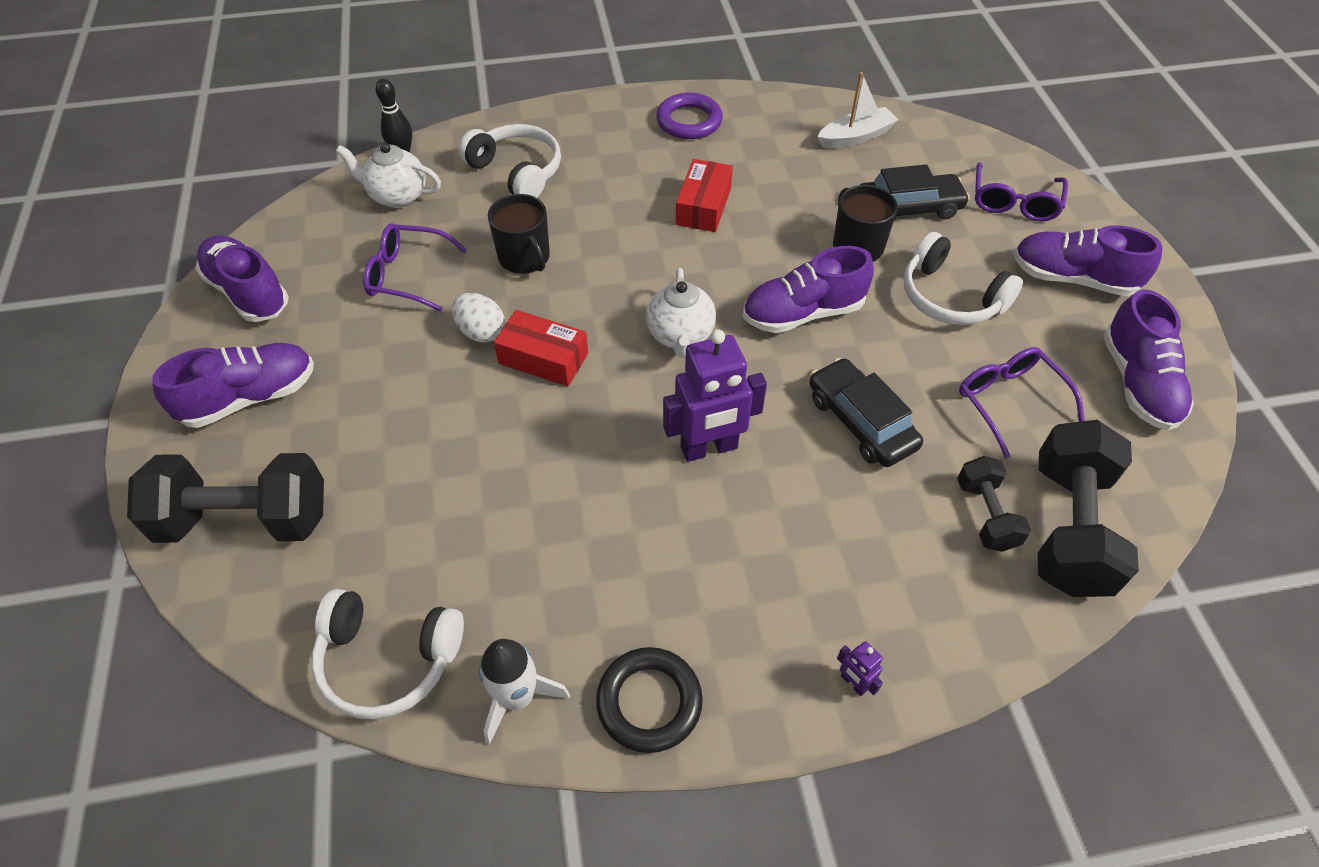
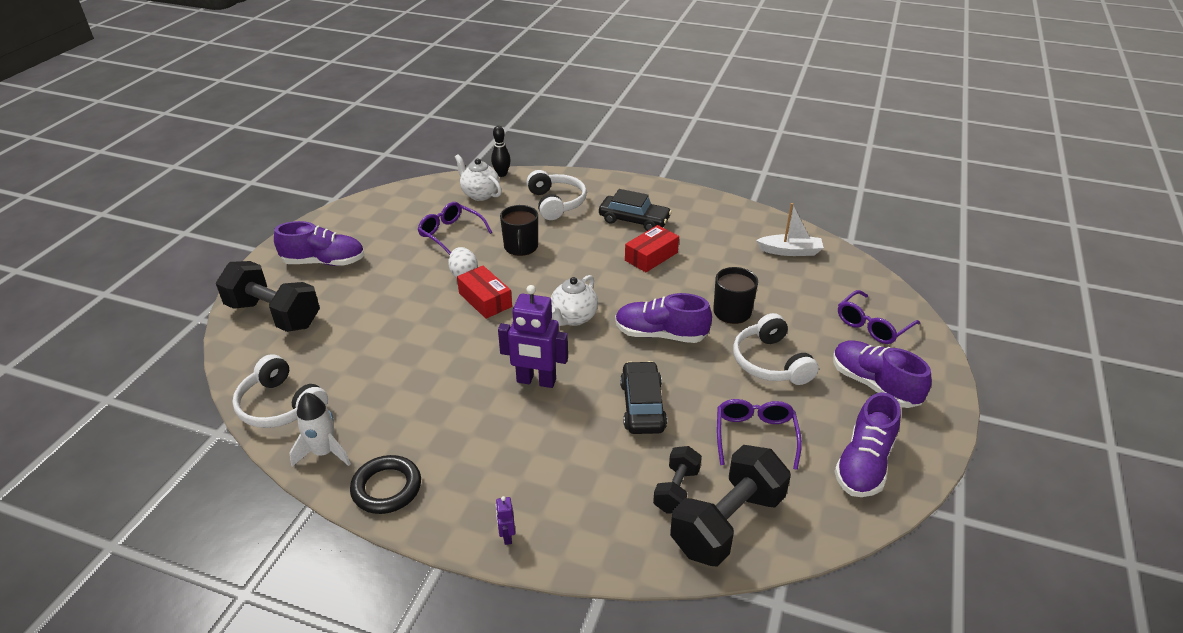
camera: 30 degrees right, 15 degrees down
(248, 292) = (366, 214): purple shoe -> none
(689, 121) = (685, 209): purple ring -> none
(908, 208) = (789, 303): black car -> black car (634, 220)

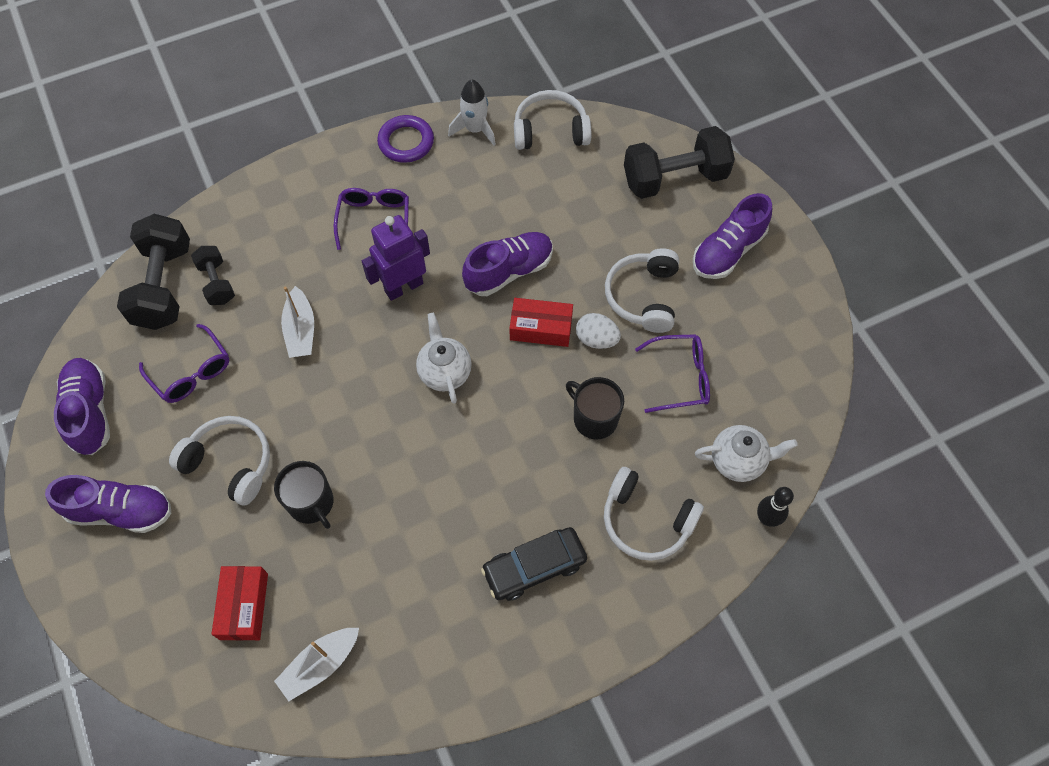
camera: 135 degrees right, 25 degrees up
(386, 488) = (406, 142): black ring -> purple ring
(405, 275) = (643, 296): none -> white headphones
(507, 536) = (298, 173): purple robot -> none
(642, 406) = (301, 330): black car -> white boat
(651, 256) = (458, 519): red box -> red box (244, 606)
(660, 334) = (352, 416): purple shoe -> purple shoe (509, 271)
(872, 326) = (160, 600): purple glasses -> purple glasses (374, 219)

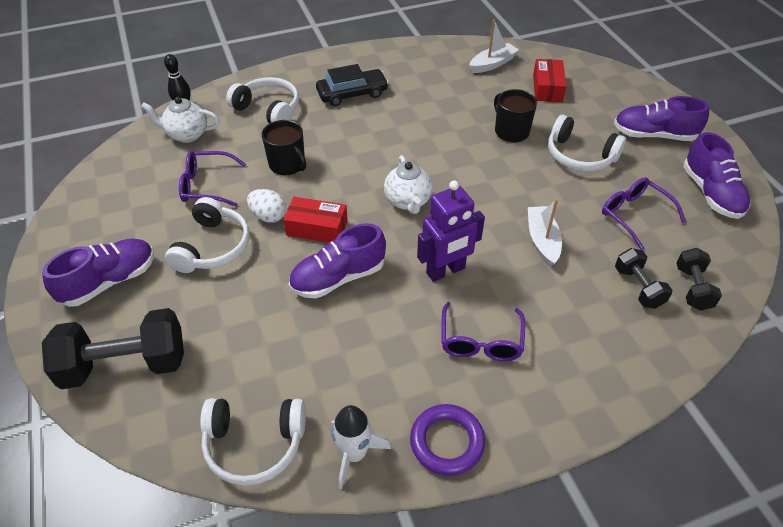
camera: 175 degrees left, 15 degrees down
(164, 286) = (692, 288): black dumbbell -> black dumbbell, size x0.55

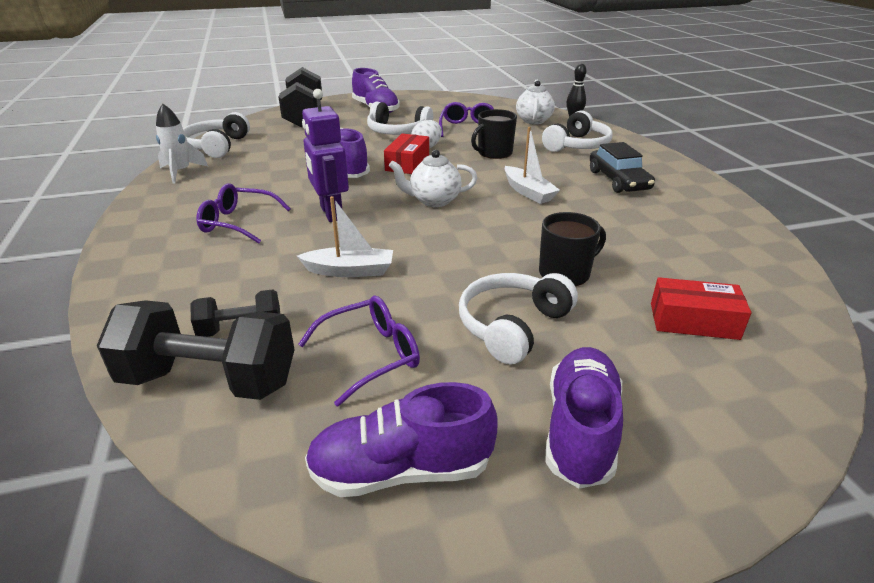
camera: 95 degrees right, 15 degrees down
(447, 442) = (157, 202): purple ring -> none
(492, 64) = (740, 276): white boat -> white boat (528, 192)
(692, 288) = (210, 380): black dumbbell -> black dumbbell, size x1.83

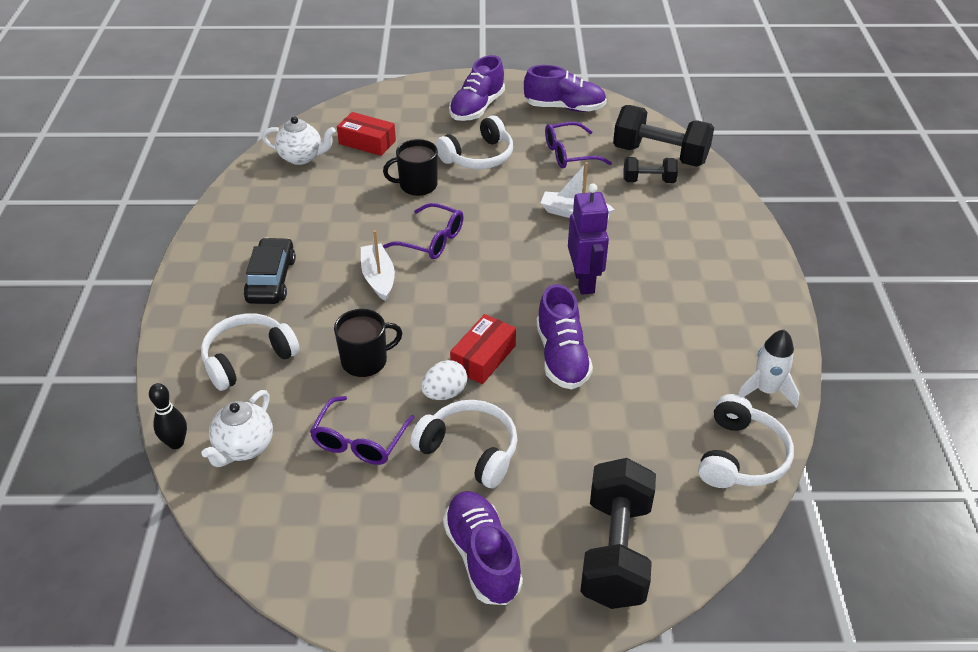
camera: 165 degrees left, 10 degrees up
(237, 222) = (673, 283): purple glasses -> purple glasses (432, 240)
(434, 201) = (479, 282): white teapot -> white teapot (301, 157)

